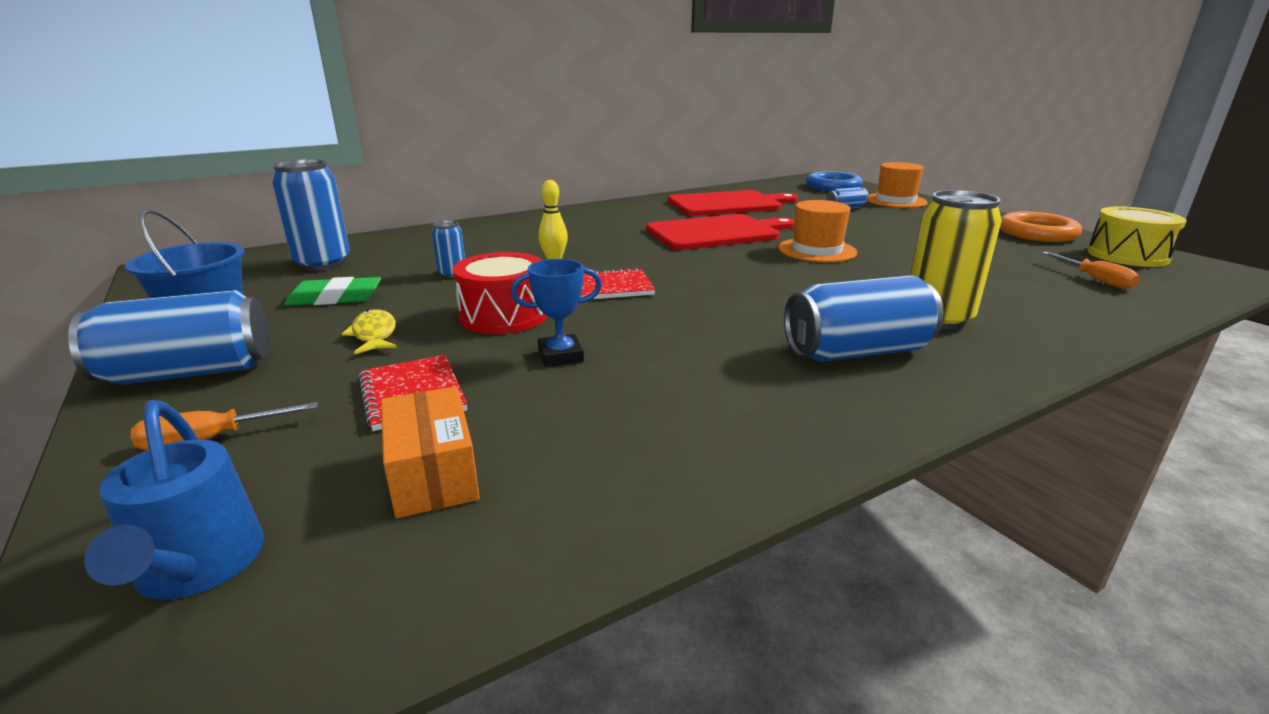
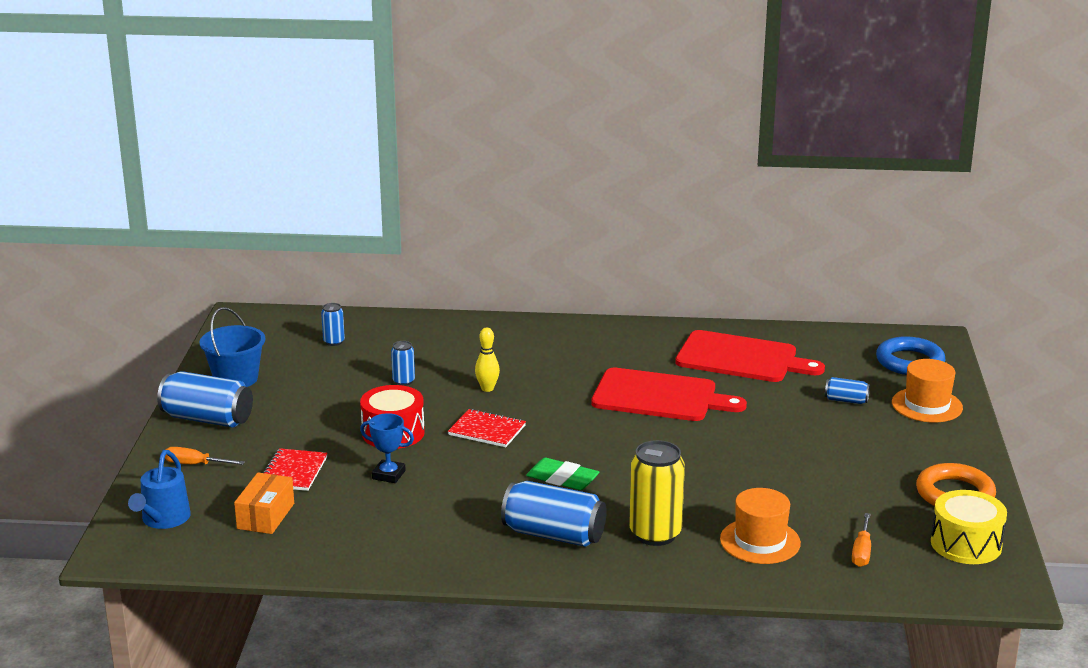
camera: 35 degrees right, 0 degrees up
(323, 264) = (334, 342): blue can -> blue can, size x0.50
(335, 298) = (314, 382): green eraser -> green eraser (562, 479)
(374, 334) = (310, 422): yellow fish -> none
(816, 250) = (703, 445): orange hat -> orange hat (760, 541)

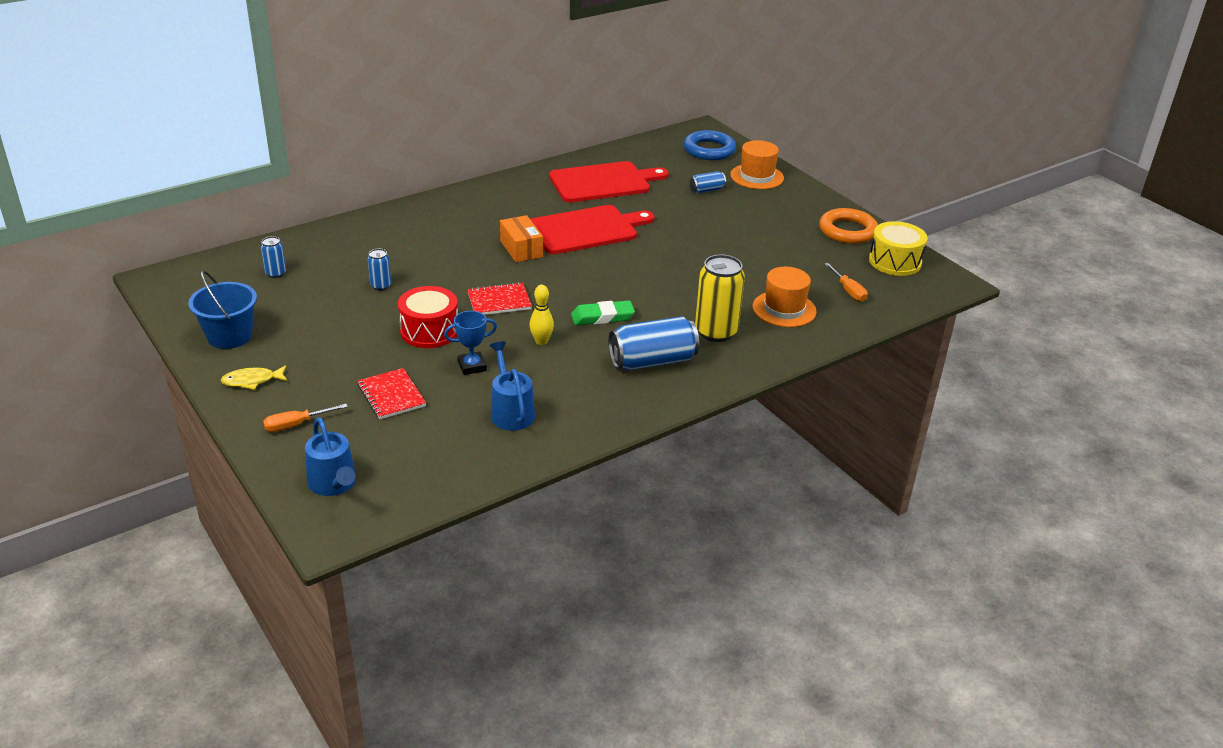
camera: 40 degrees left, 10 degrees up
(207, 419) = (252, 381): blue can -> yellow fish
(266, 516) = (419, 442): orange box -> orange box (521, 249)
(369, 524) = (511, 412): none -> blue watering can
(487, 388) = (455, 268): yellow bowling pin -> yellow bowling pin (541, 341)

